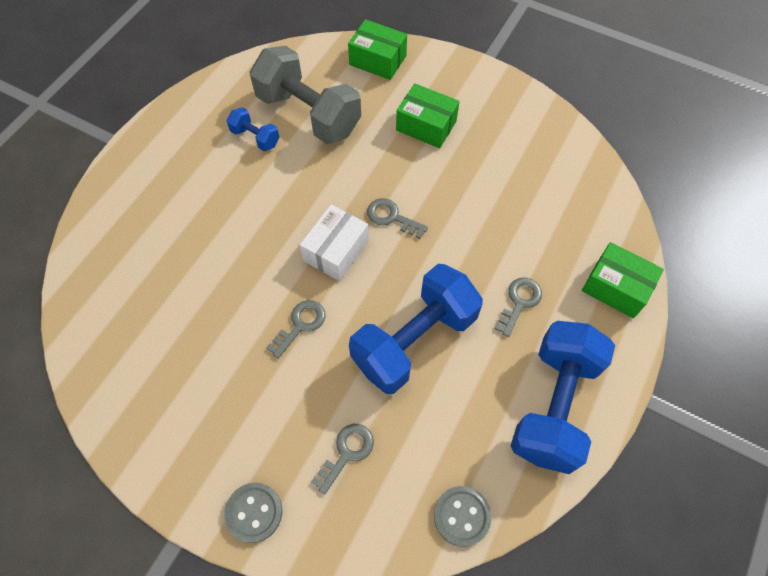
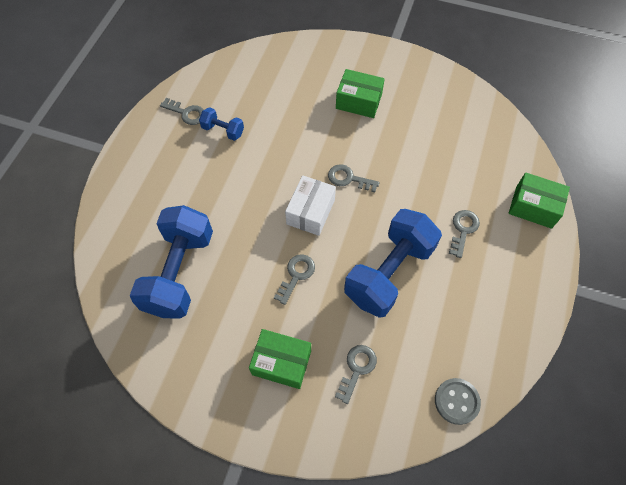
camera: 10 degrees left, 0 degrees up
(218, 111) = (187, 113): none -> grey key
(254, 512) = (295, 428): grey button -> none
(308, 114) = (262, 105): grey dumbbell -> none
(378, 60) = (307, 54): green box -> green box (281, 362)
(553, 405) = (507, 305): blue dumbbell -> blue dumbbell (179, 272)

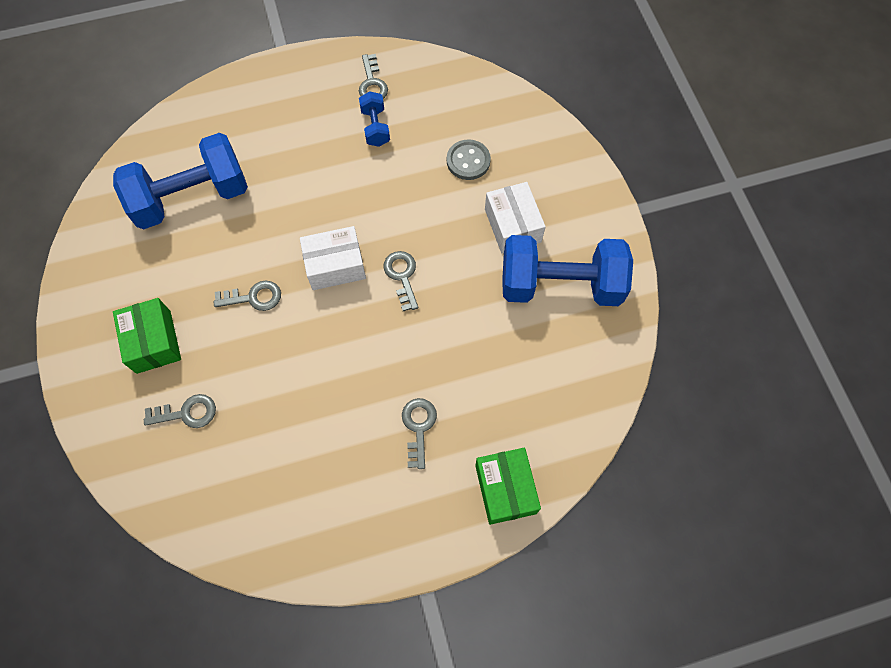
camera: 55 degrees right, 5 degrees up
(358, 101) = (513, 225): green box -> white box
(389, 273) = (313, 381): blue dumbbell -> blue dumbbell (560, 285)
(456, 401) = (207, 528): grey button -> grey button (468, 161)
(463, 230) = (418, 427): grey key -> grey key turned 75 degrees counterclockwise

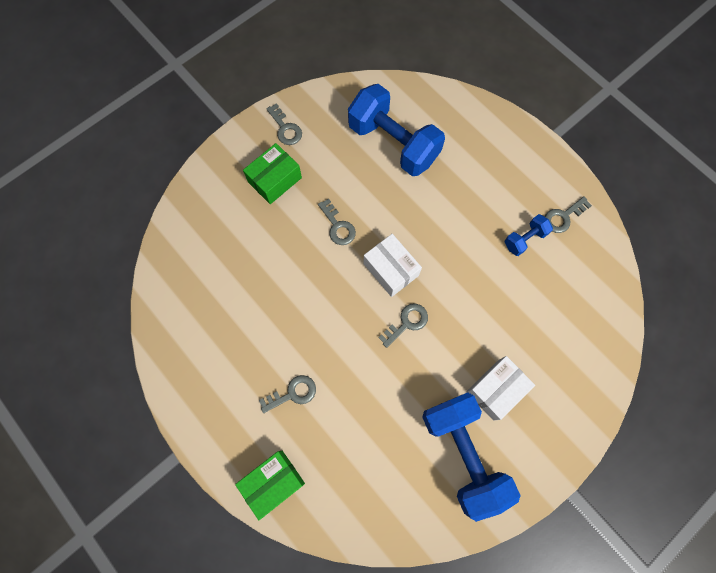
camera: 65 degrees right, 5 degrees up
(187, 413) = (235, 228): grey key -> grey key (285, 128)
(468, 161) = (535, 326): grey button -> none

